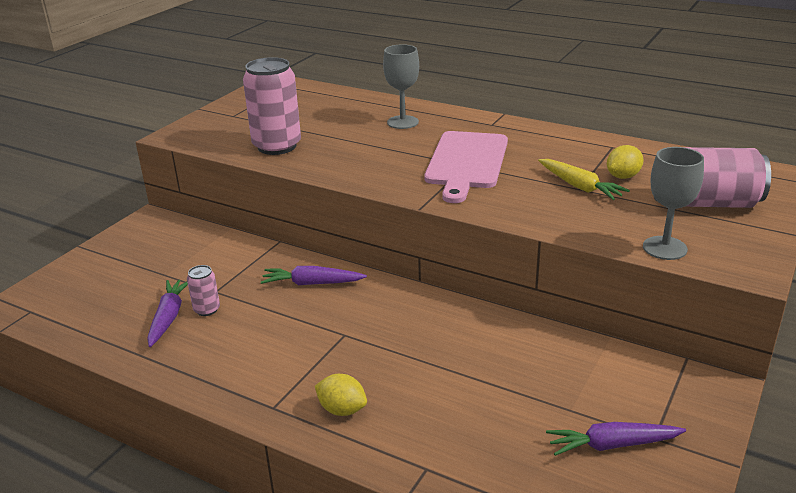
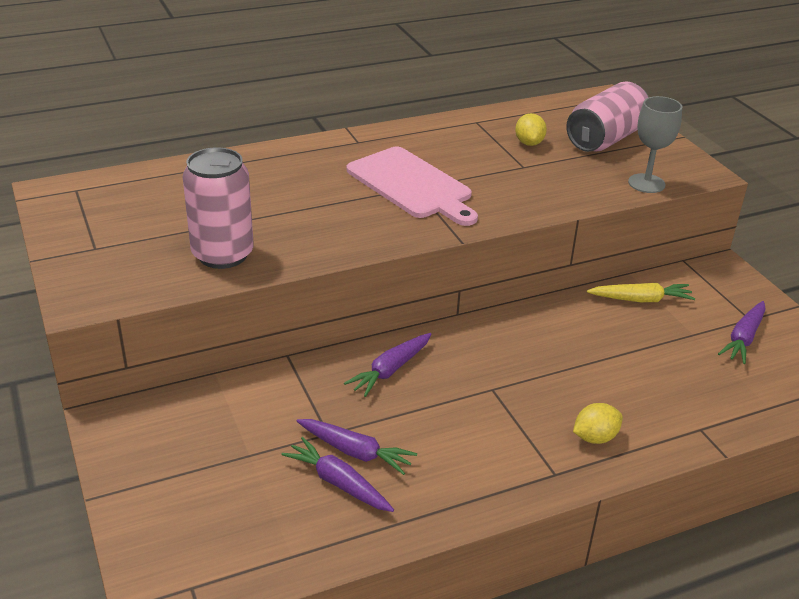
camera: 55 degrees left, 5 degrees up
(207, 309) = (355, 452): pink can -> purple carrot
(402, 122) = (283, 174): grey goblet -> none
(579, 186) = (521, 165): yellow carrot -> yellow carrot (641, 300)

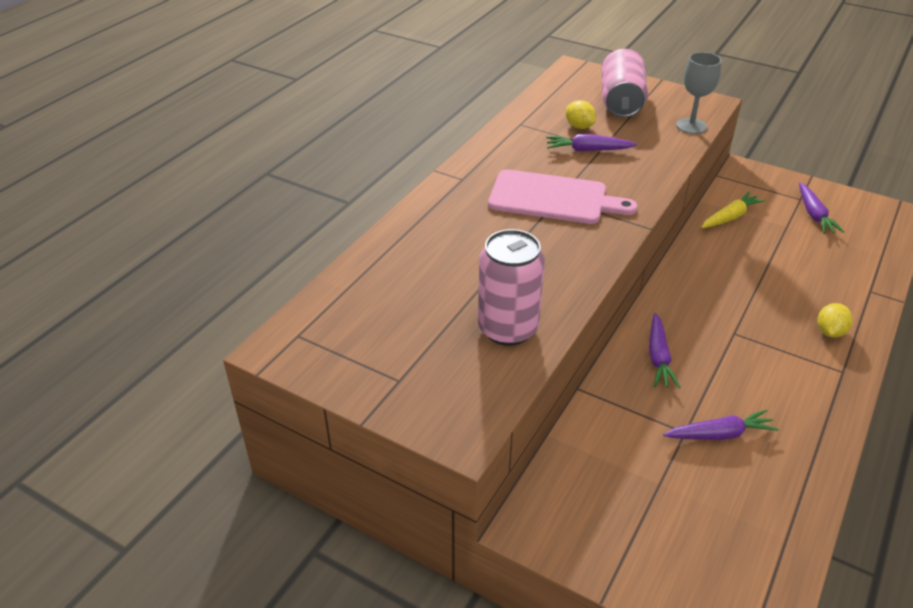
camera: 35 degrees left, 5 degrees up
(338, 483) = (741, 465): purple carrot -> purple carrot (588, 150)

